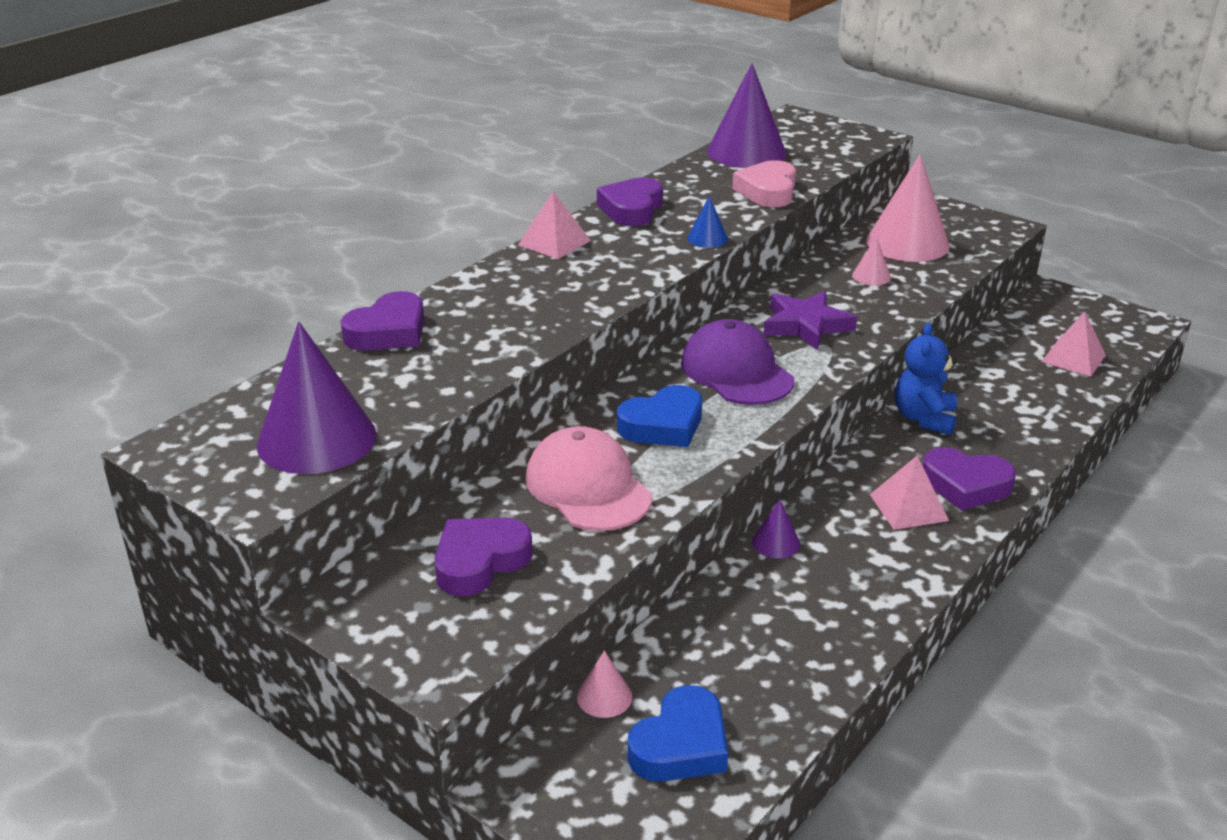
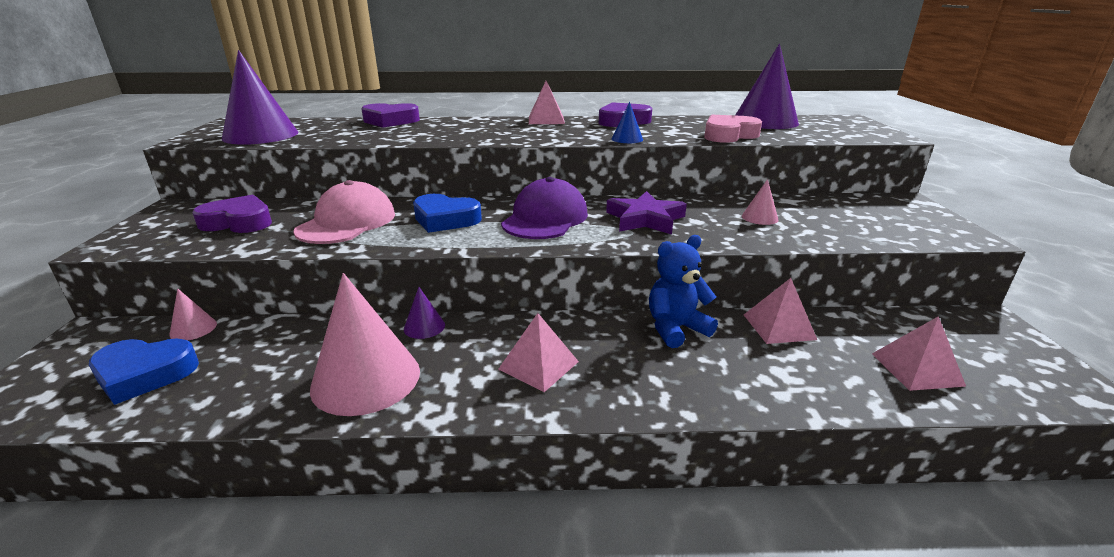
camera: 50 degrees right, 5 degrees down
(907, 243) = (838, 214): pink cone -> pink cone (366, 379)
(965, 485) = (609, 382): purple heart -> none
(970, 374) = (779, 326): none -> pink pyramid

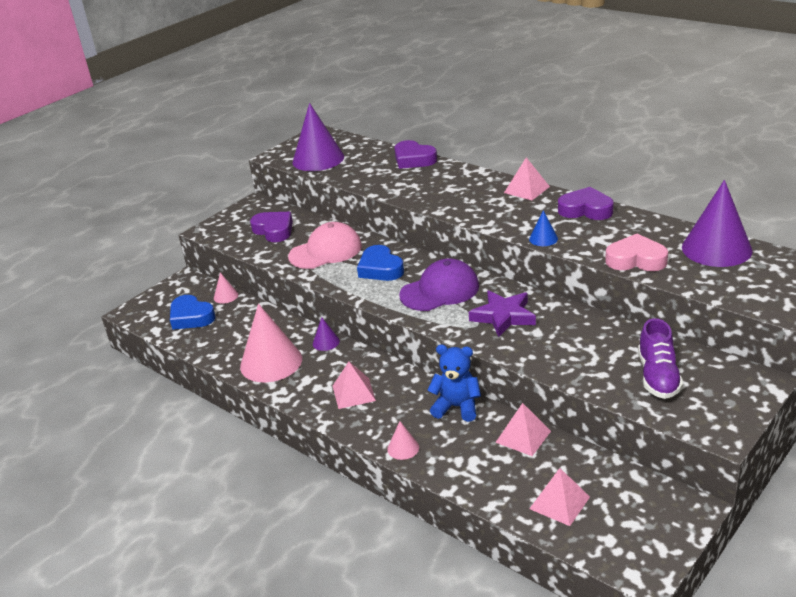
camera: 45 degrees right, 5 degrees up
(759, 217) = (589, 348): pink cone -> pink cone (403, 448)
(847, 219) = (658, 376): none -> purple shoe

